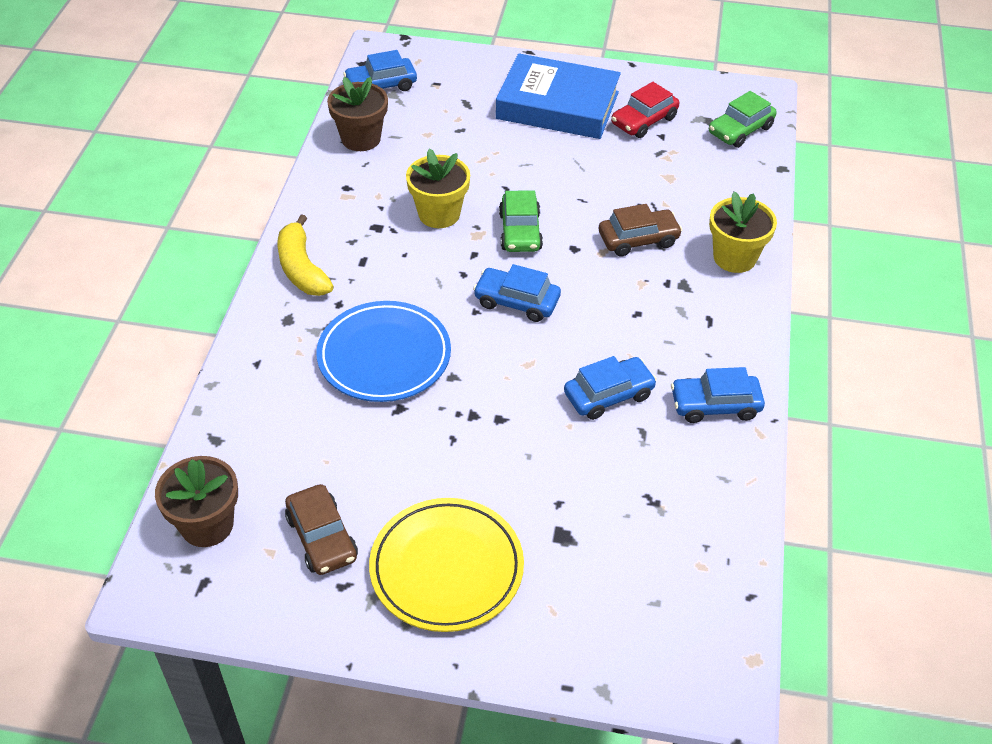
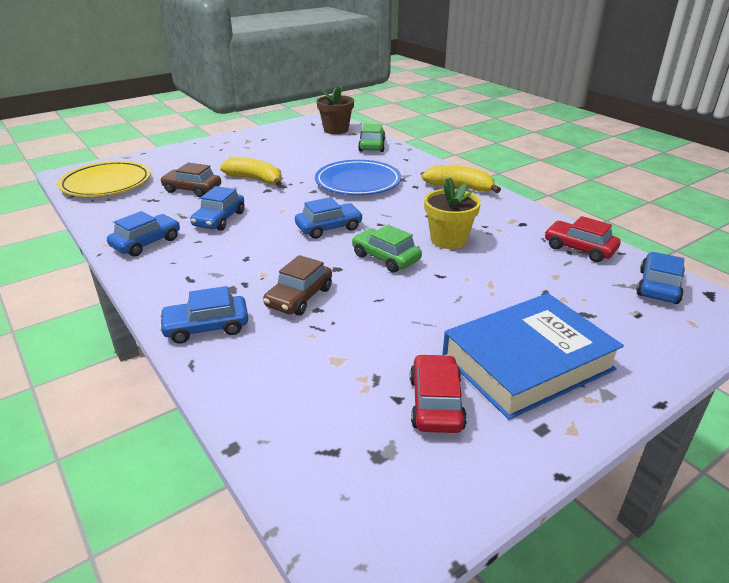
camera: 135 degrees right, 15 degrees down
(322, 538) = (289, 142): brown car -> brown car (192, 190)
(361, 139) = (579, 249): brown flower pot -> red car
(446, 568) = (228, 154): yellow plate -> yellow plate (106, 184)
(488, 454) = (255, 180): none -> yellow banana
(734, 257) = (206, 327): yellow flower pot -> blue car
(740, 130) = (327, 469): green car -> green car (372, 146)

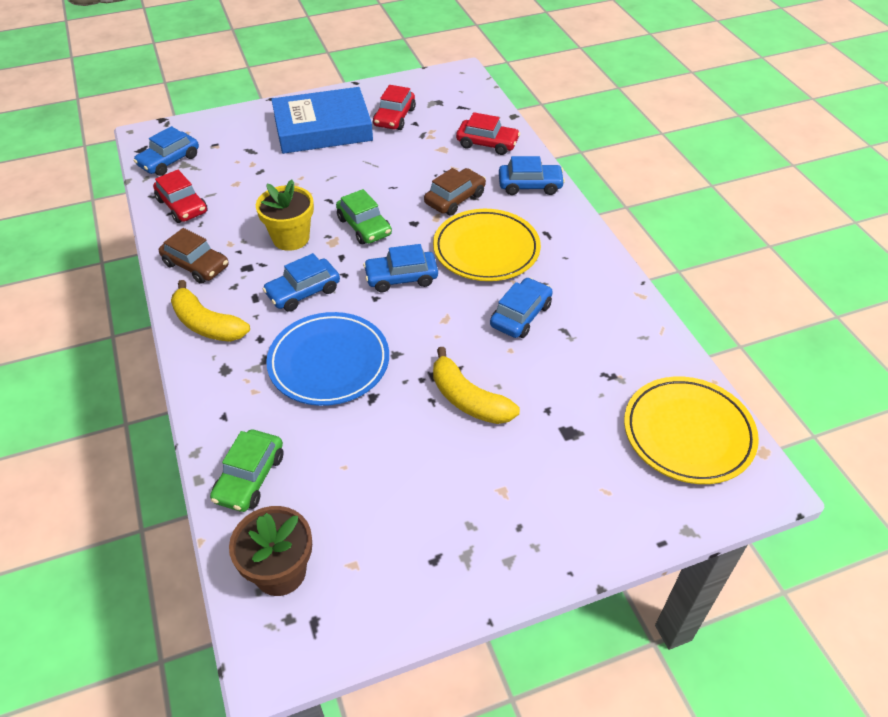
camera: 165 degrees left, 15 degrees up
(146, 243) = (597, 290): blue car -> blue car (303, 292)
(192, 190) = (558, 390): brown car -> brown car (196, 265)
(255, 257) = (486, 249): none -> yellow plate
(271, 380) = (487, 143): none -> red car

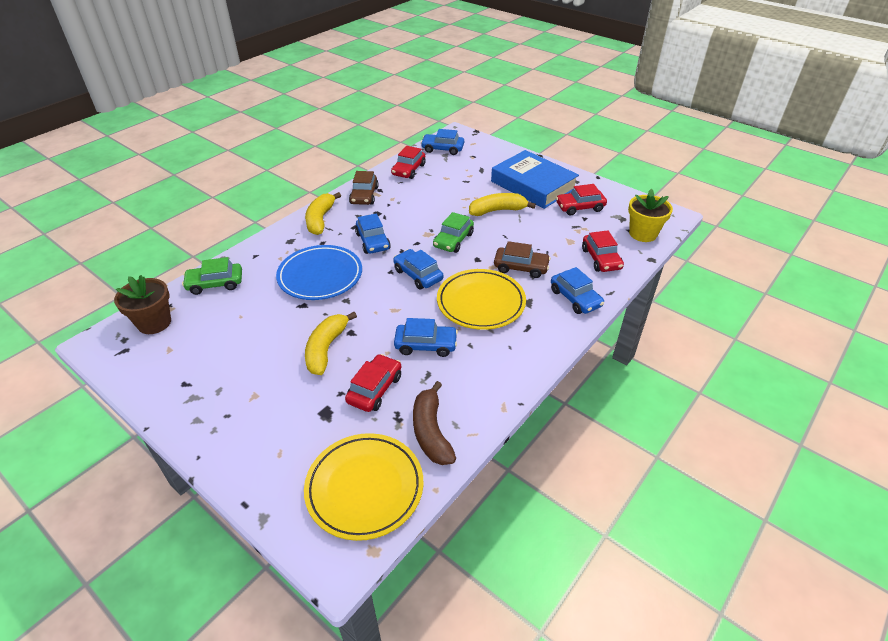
camera: 60 degrees right, 5 degrees down
(291, 238) = (416, 217): yellow flower pot -> yellow flower pot (643, 234)
(303, 292) = (373, 241): blue car -> blue car turned 135 degrees counterclockwise
(343, 173) = (497, 211): none -> yellow banana
(559, 379) = (375, 389): none -> red car
(643, 357) = (431, 432): none -> brown banana

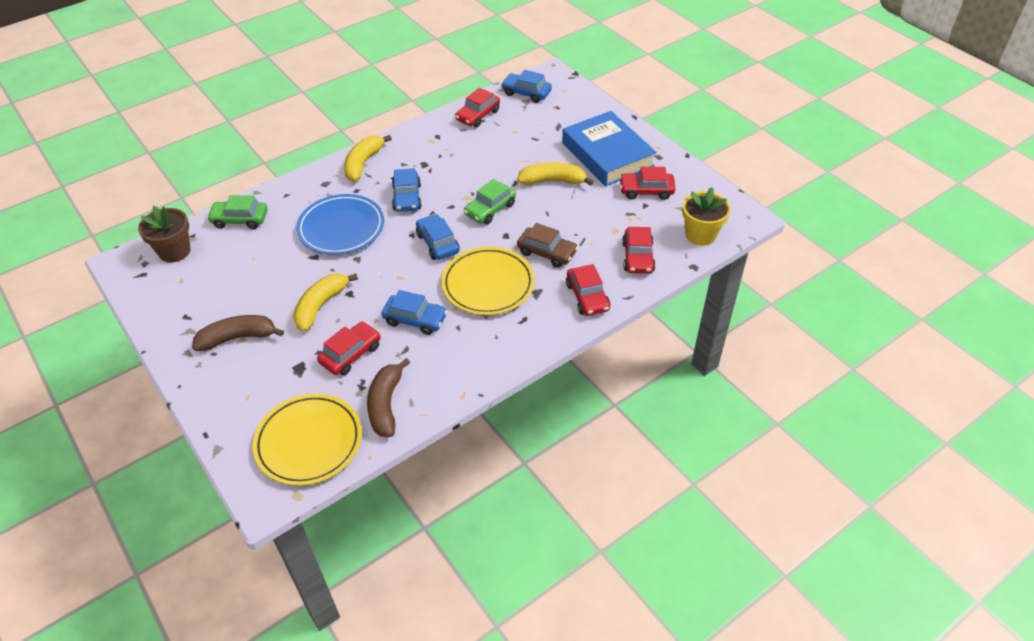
camera: 15 degrees right, 5 degrees up
(249, 395) = (238, 338): none -> brown banana
(364, 195) = (418, 141): brown car -> none
(575, 298) = (587, 297): blue car -> red car

